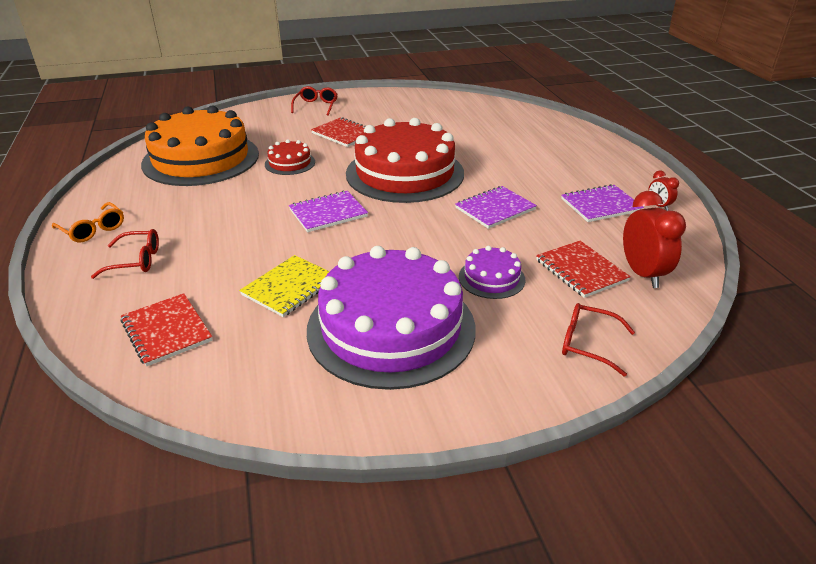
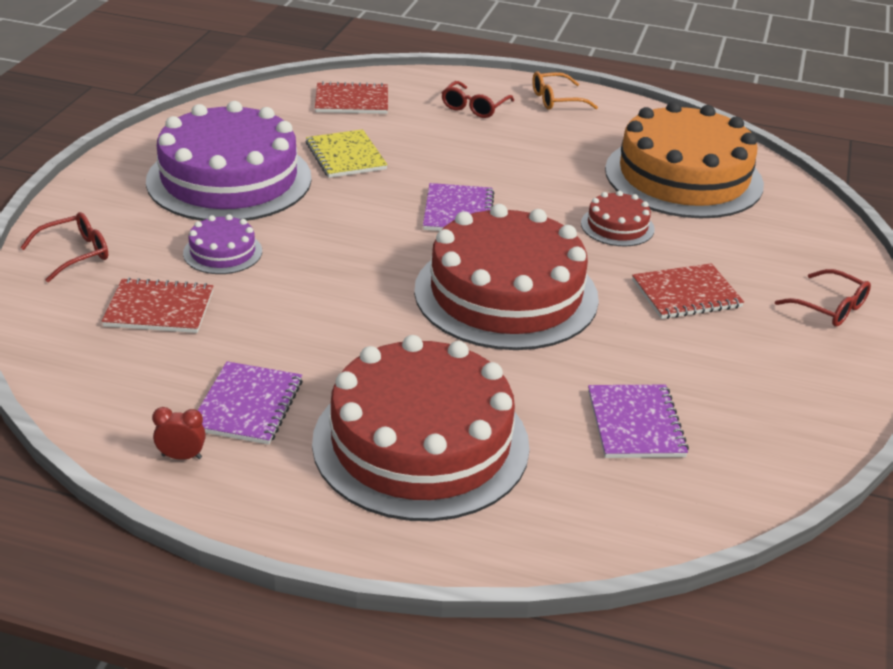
camera: 120 degrees right, 0 degrees up
(495, 209) = (341, 318): purple notebook -> purple notebook (635, 424)
(550, 159) = (421, 443): none -> red cake
(642, 274) = (98, 344): red clock -> none

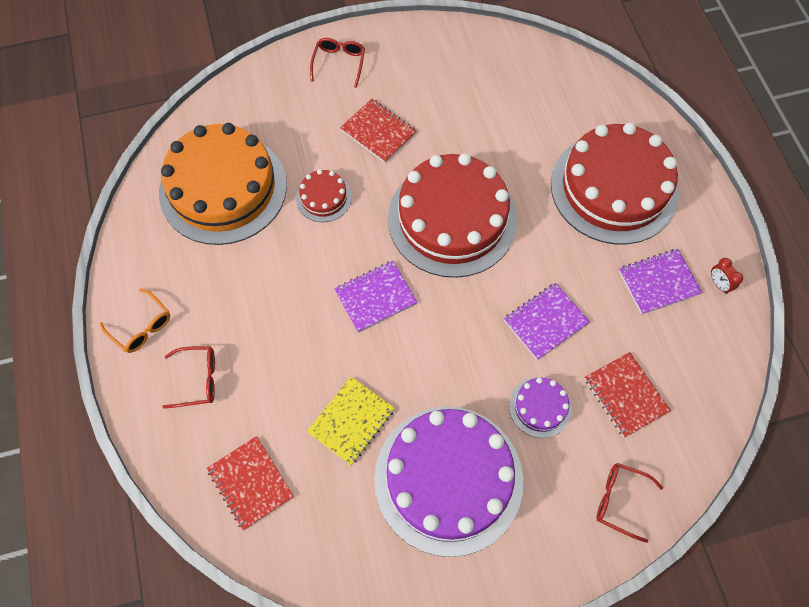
camera: 120 degrees left, 30 degrees up
(635, 424) = (519, 108): purple notebook -> purple notebook (545, 322)

